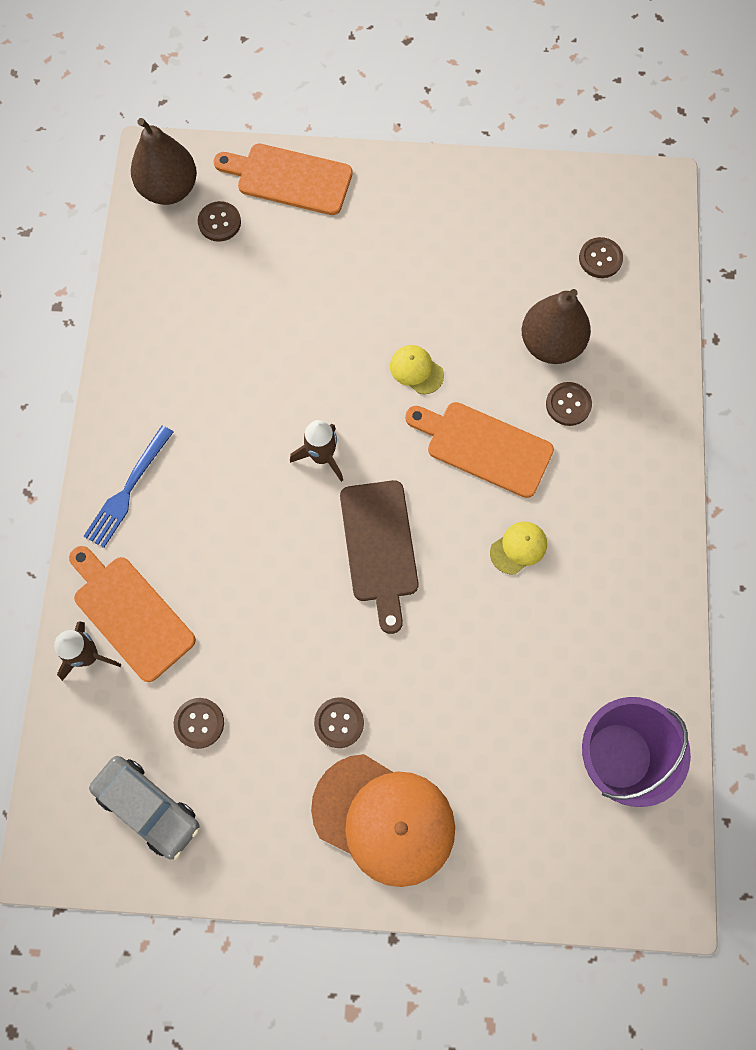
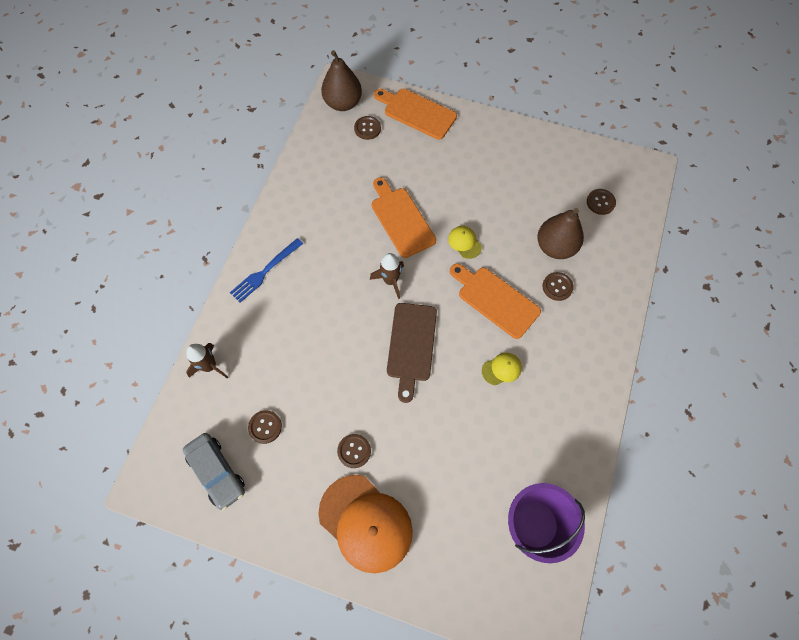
camera: 15 degrees right, 5 degrees down
(130, 614) = (243, 347): orange cutting board -> orange cutting board (401, 219)

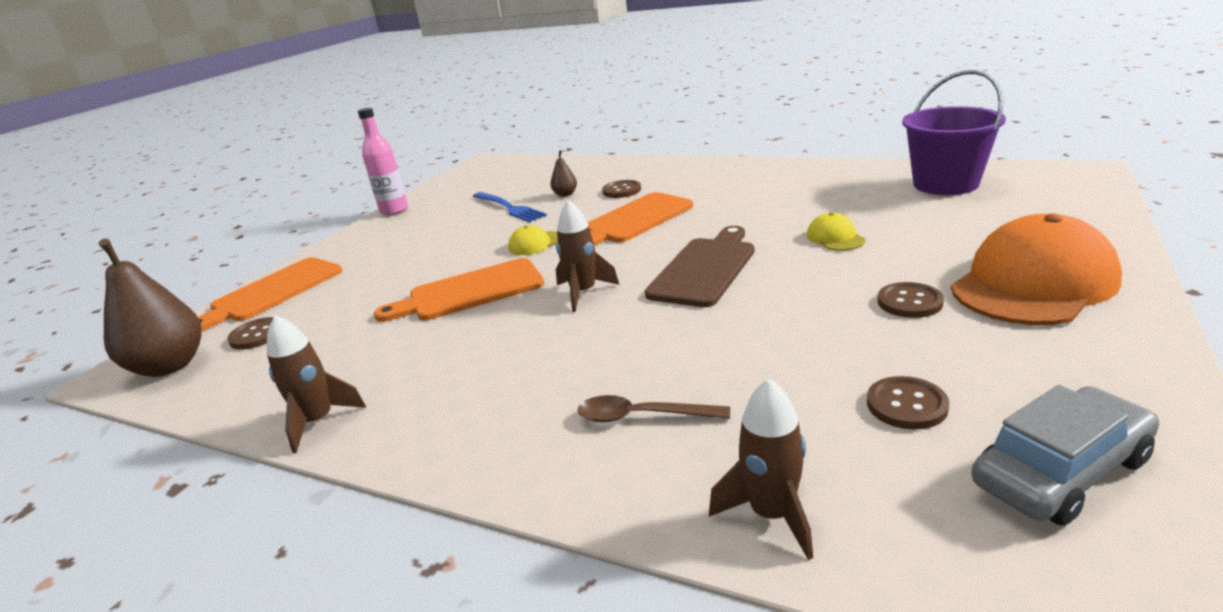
camera: 80 degrees left, 40 degrees down
(264, 272) = (518, 439): blue fork -> blue fork (510, 208)
(273, 319) = (642, 416): none -> brown spoon
(288, 189) = (318, 421): none -> brown rocket
(411, 346) = (704, 269): brown cutting board -> brown cutting board turned 75 degrees counterclockwise
(501, 369) = (738, 211): yellow cap -> yellow cap (835, 237)
(539, 134) = (394, 210): none -> pink bottle
(555, 247) = (565, 194): brown pear -> brown pear, size x0.46
(600, 202) = (515, 178): brown button -> none

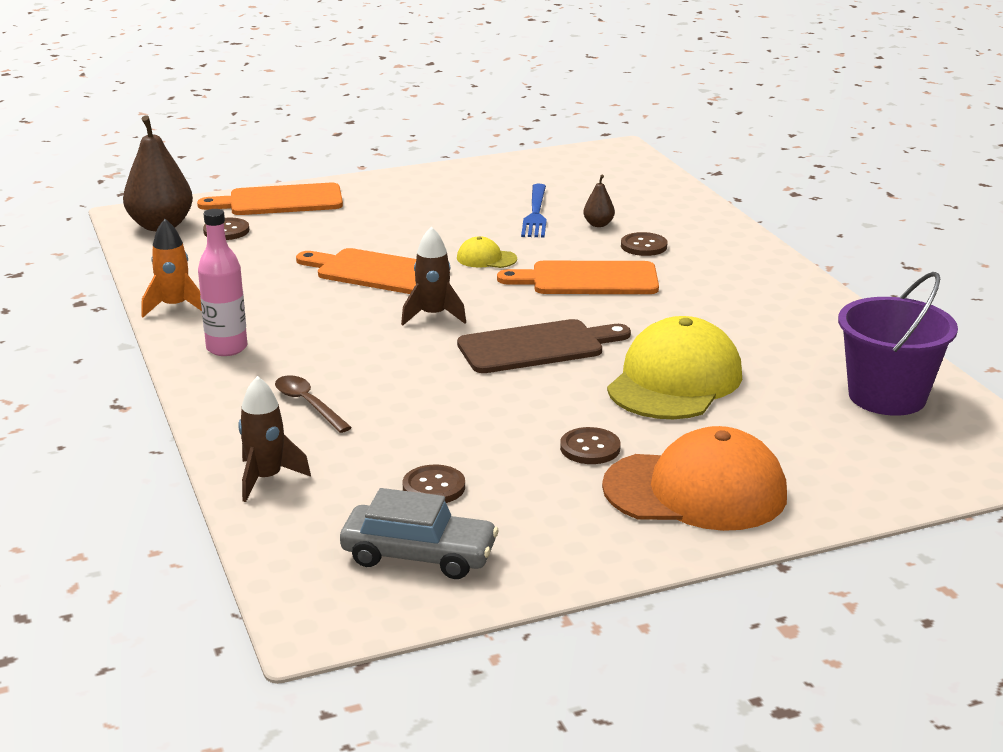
camera: 40 degrees right, 0 degrees up
(318, 421) = (175, 307): brown rocket -> orange rocket
(394, 210) = (461, 168): pink bottle -> pink bottle (227, 348)
(835, 237) = (675, 381): yellow cap -> yellow cap, size x2.26

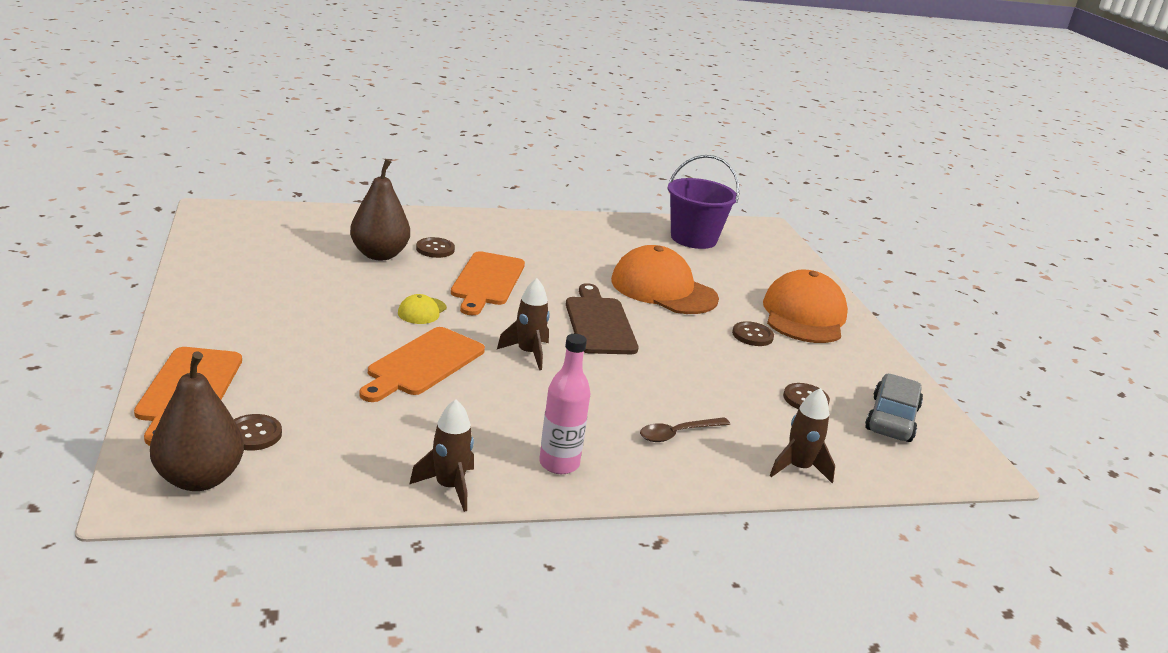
camera: 85 degrees left, 0 degrees up
(175, 307) = (449, 487): orange rocket -> brown rocket
(535, 214) = (337, 273): blue fork -> none
(598, 224) = (379, 255): brown pear -> brown pear, size x2.16
(675, 381) = (663, 289): yellow cap -> orange cap

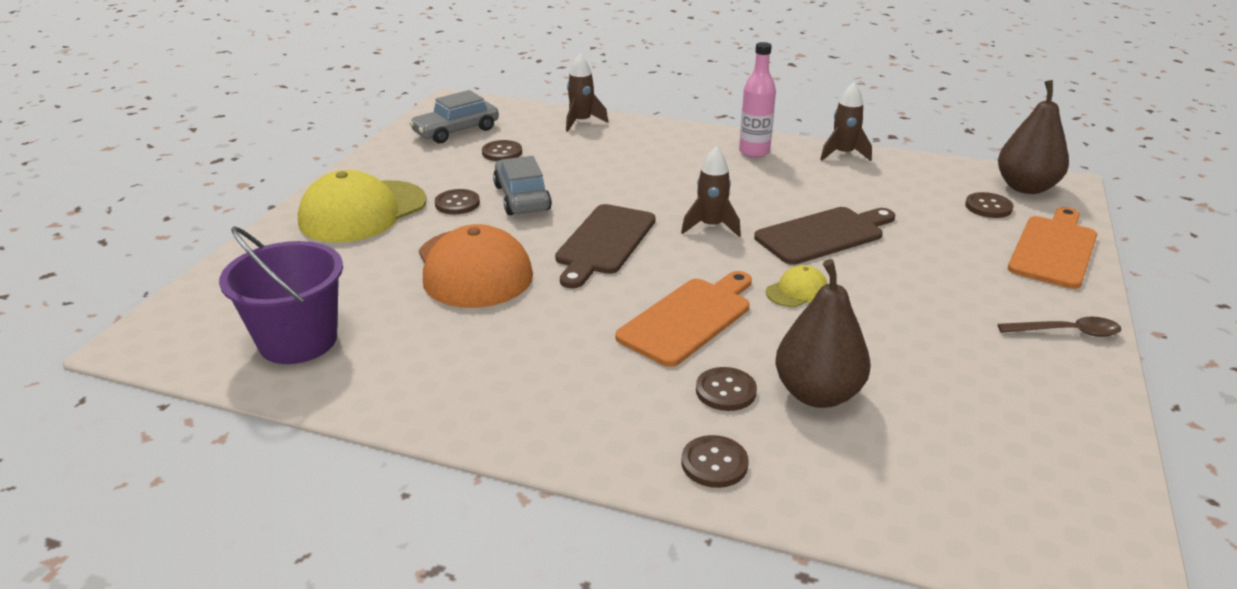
camera: 145 degrees left, 5 degrees up
(421, 222) = (714, 463): none -> brown button
(423, 364) = (823, 235): orange cutting board -> brown cutting board
(677, 434) = (643, 151): brown spoon -> brown spoon (1067, 332)
(712, 351) = (522, 198): none -> grey car
(804, 315) = (363, 212): orange cap -> yellow cap

